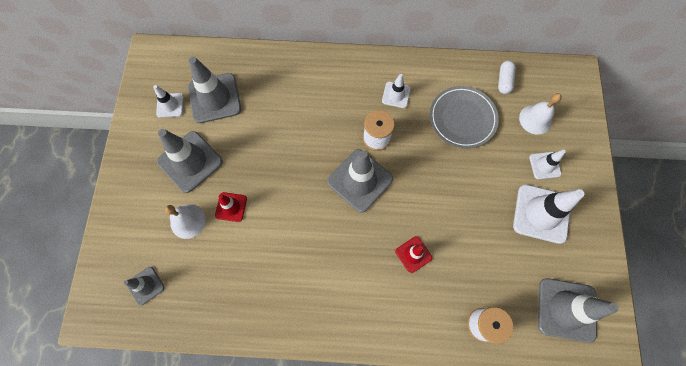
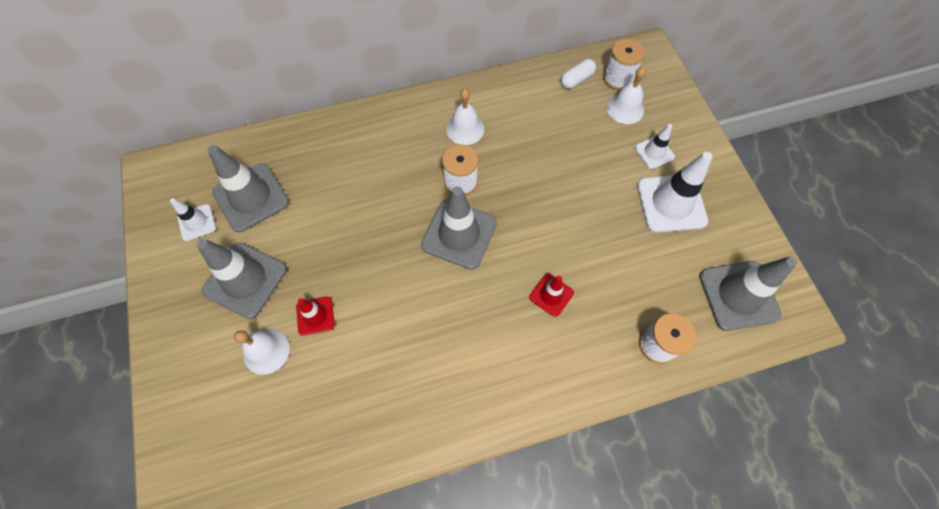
camera: 20 degrees left, 5 degrees down
(145, 285) = (237, 449): grey traffic cone -> none
(396, 95) = (465, 129): white traffic cone -> white bell
(462, 118) = (547, 131): grey plate -> none
(504, 81) = (576, 79): white capsule -> white capsule turned 60 degrees clockwise
(540, 91) = (618, 78): none -> white spool

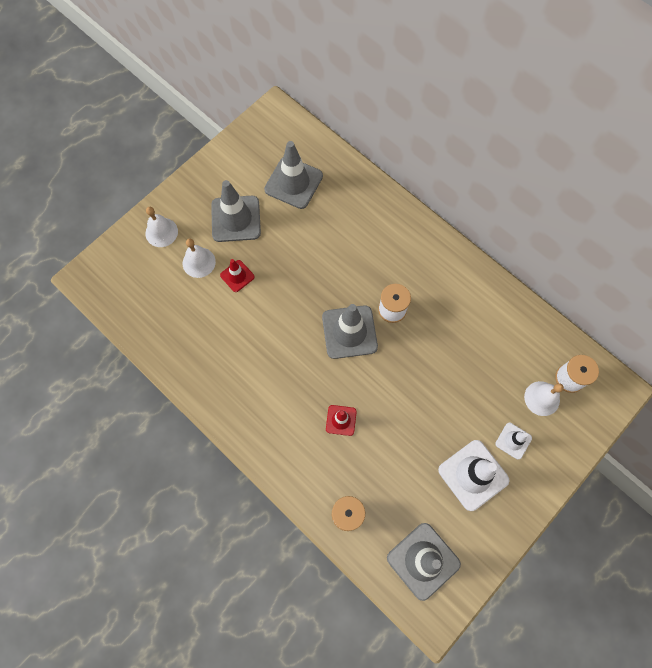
camera: 60 degrees right, 5 degrees up
(197, 222) = (256, 164): white traffic cone -> none
(465, 129) = (439, 287): white bell -> white bell (161, 232)
(576, 79) = (544, 346): white capsule -> none

